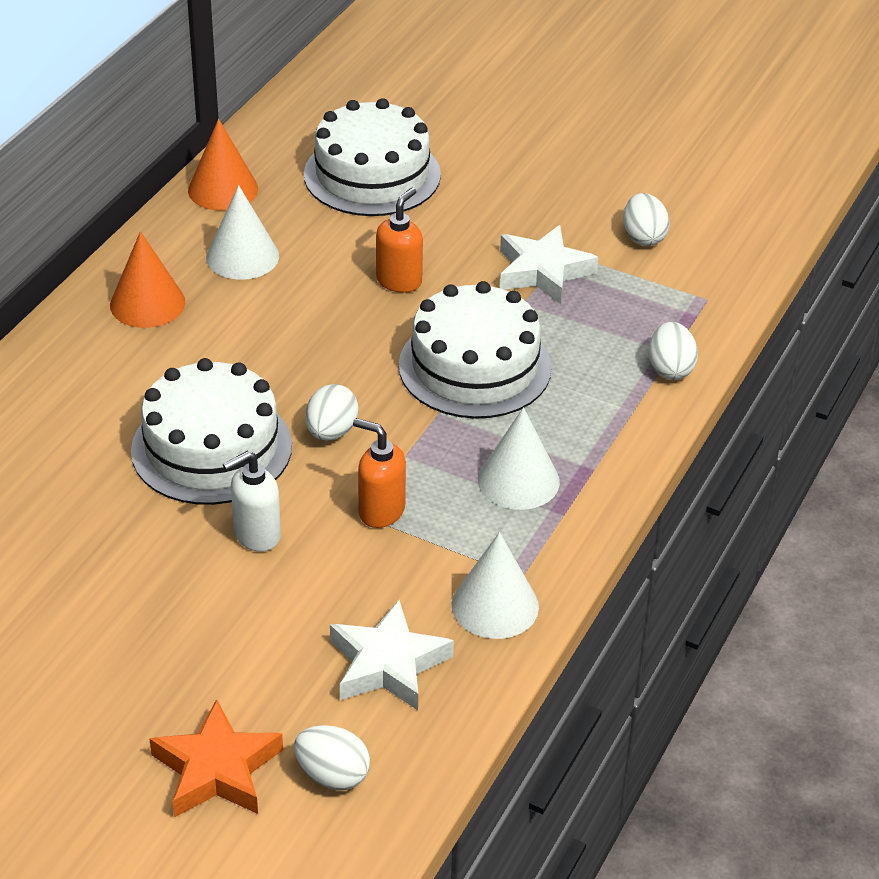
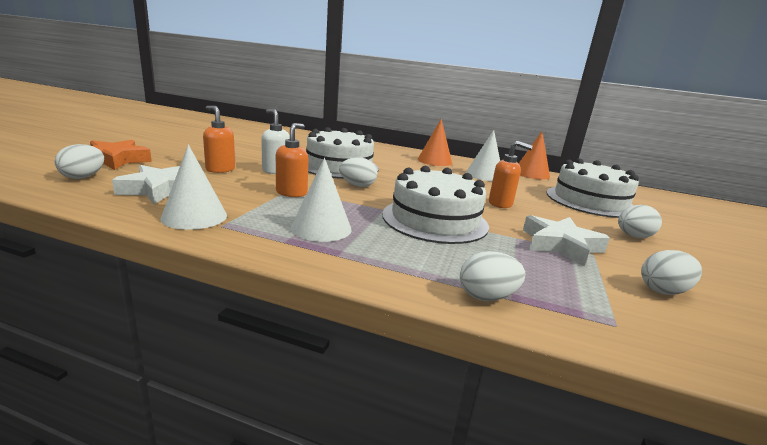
camera: 80 degrees right, 20 degrees down
(259, 610) = (220, 169): none -> orange soap dispenser
(507, 193) = (633, 236): none -> white egg

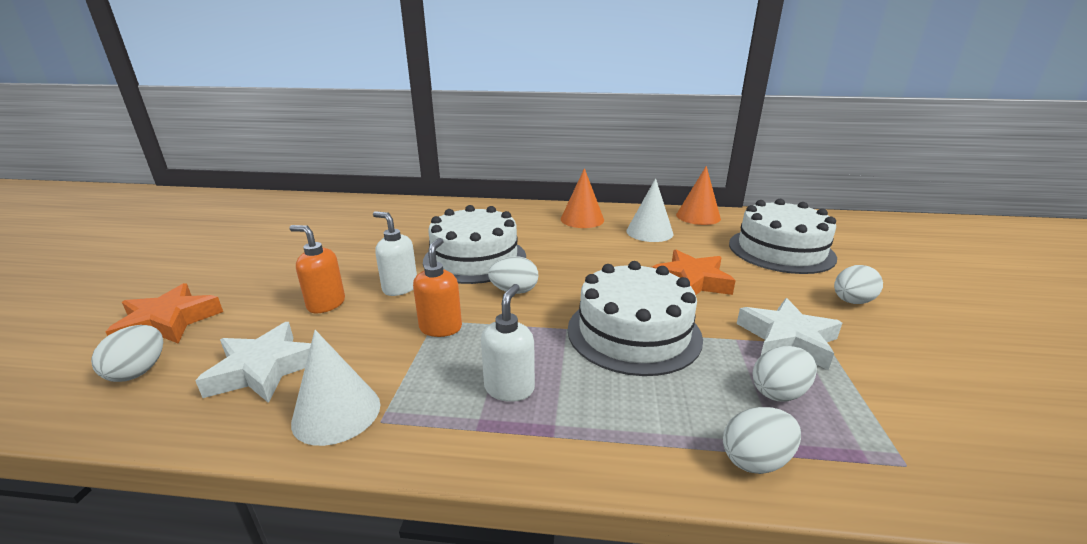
camera: 10 degrees left, 5 degrees up
(321, 228) = (509, 388): white cone -> white soap dispenser
(500, 204) = (691, 281): orange soap dispenser -> orange star
(663, 290) = (923, 388): white egg -> white egg (779, 392)

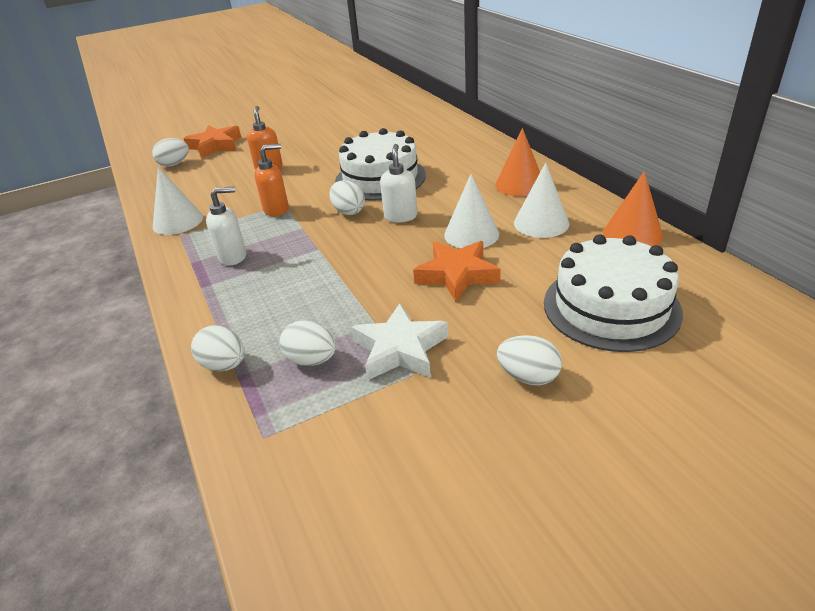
camera: 60 degrees right, 10 degrees up
(263, 369) = (197, 187): white star -> none
(400, 288) = (310, 176): white soap dispenser -> white soap dispenser (400, 216)
(633, 332) = (338, 275): white cake -> none
(634, 257) = (471, 234): none -> white cone

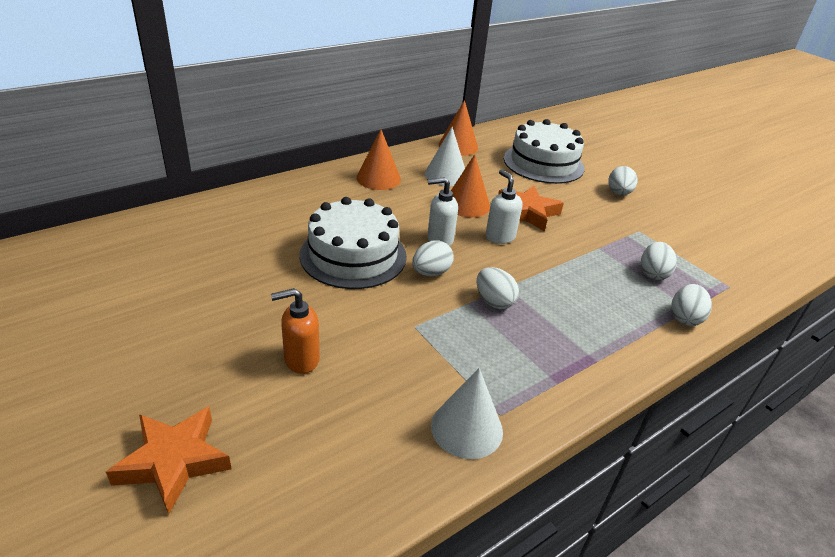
camera: 105 degrees left, 0 degrees up
(174, 164) = (248, 510): white egg -> white egg (494, 301)
(233, 257) = (536, 347): white soap dispenser -> white soap dispenser (499, 237)
(276, 209) = (429, 330): orange soap dispenser -> none
(400, 349) = (620, 236): white star -> none
(471, 234) = (467, 204): white cone -> orange cone

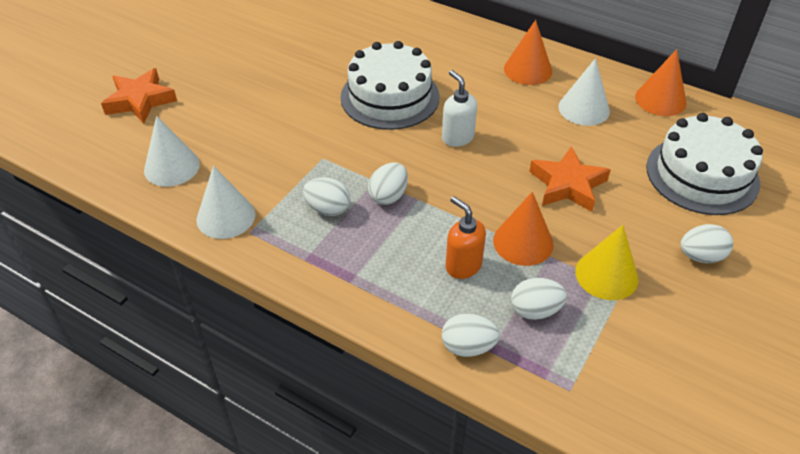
camera: 70 degrees right, 10 degrees up
(301, 359) = (249, 115): orange soap dispenser -> orange soap dispenser (463, 266)
(346, 458) = (172, 167): none -> white cone
(431, 273) = (401, 147): white egg -> white egg (328, 209)
(467, 204) = (539, 138): orange cone -> orange cone (523, 242)
(499, 237) = (499, 175): white soap dispenser -> none
(625, 232) = (606, 275): none -> yellow cone

